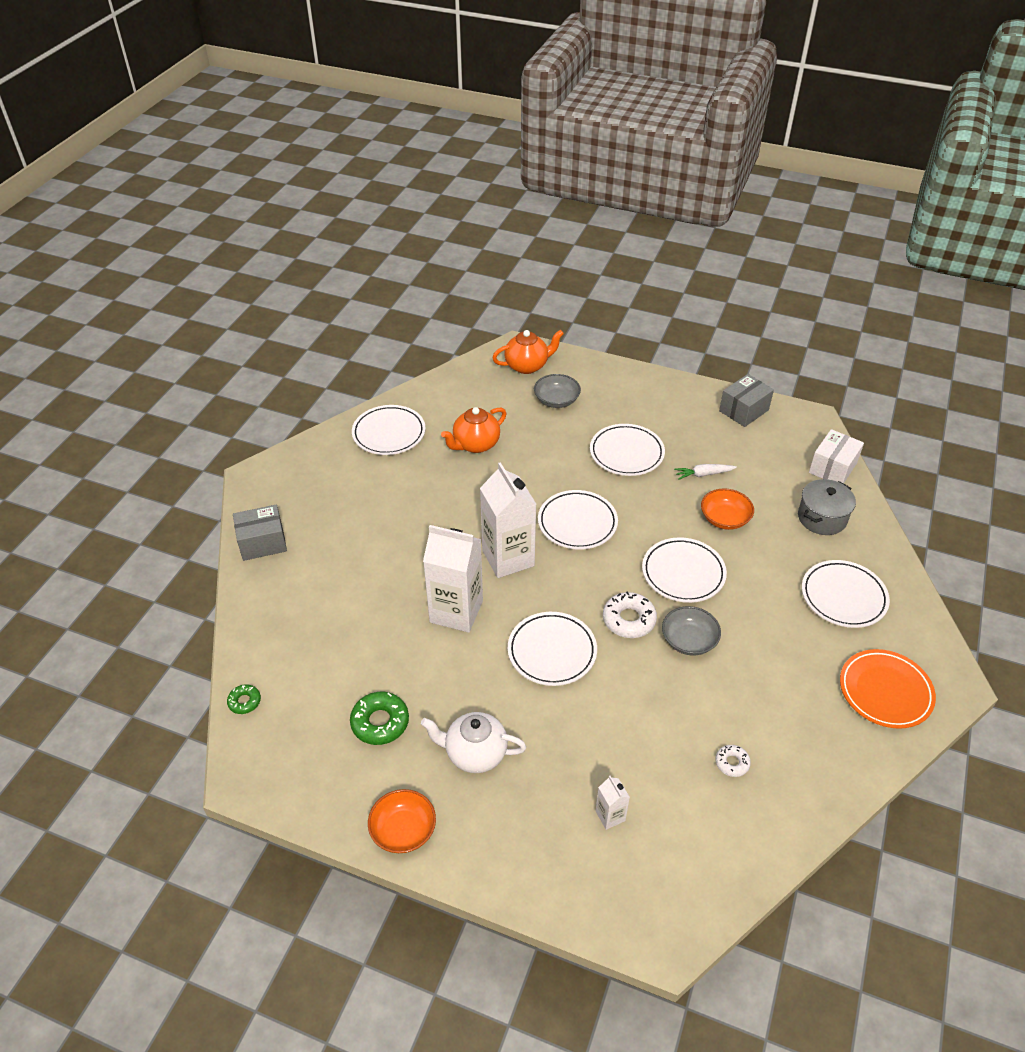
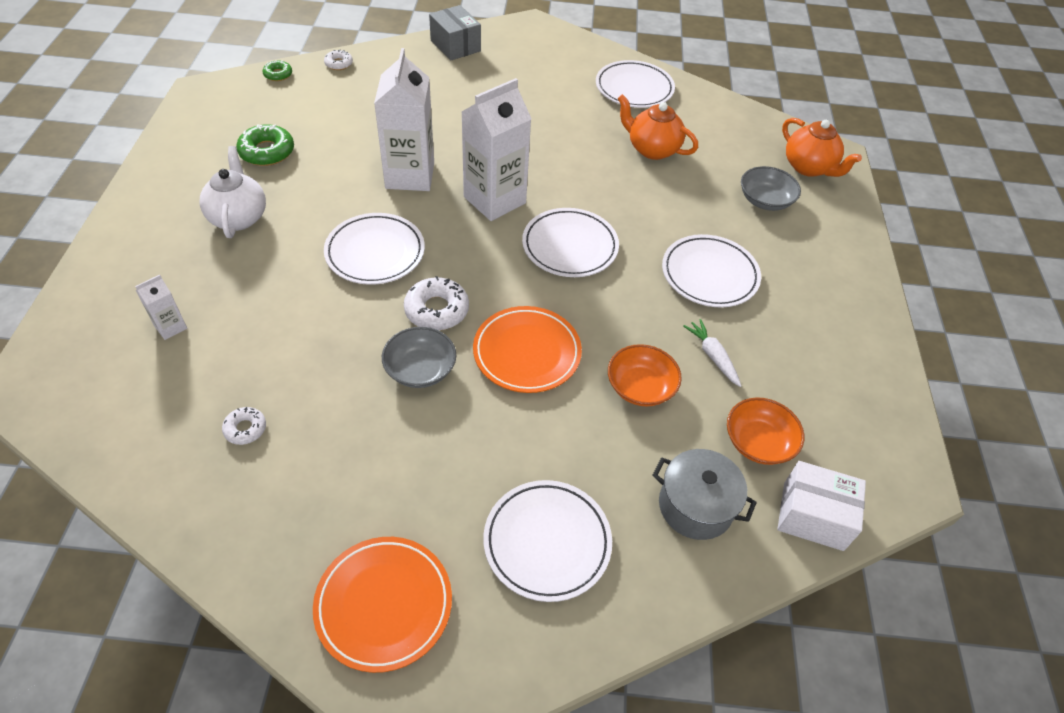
camera: 70 degrees right, 5 degrees up
(249, 644) = (338, 64): none -> white donut
(403, 830) = (153, 187): orange bowl -> orange bowl (758, 442)
(683, 573) = (527, 353): white plate -> orange plate
(743, 410) = (871, 391): grey box -> none

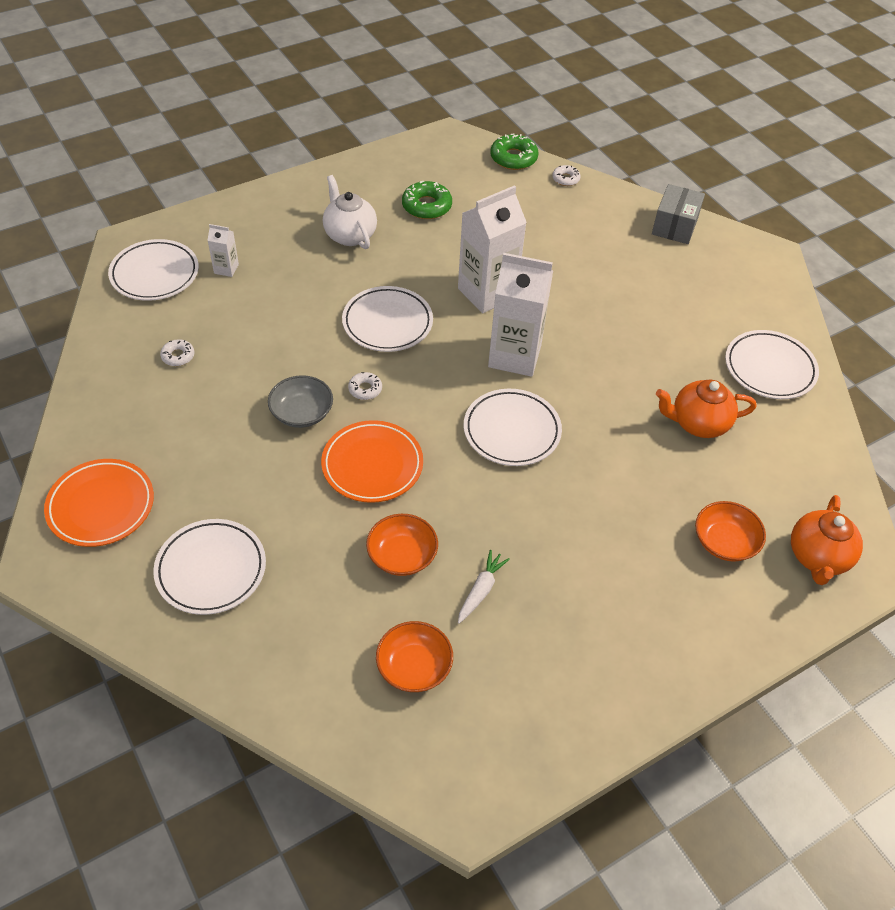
camera: 55 degrees right, 0 degrees up
(238, 217) = (349, 235): white teapot -> white teapot turned 75 degrees counterclockwise
(278, 74) = (513, 158): green donut -> green donut, size x1.74
(437, 310) = (365, 389): white donut -> white donut, size x0.57
(652, 149) = (698, 423): orange teapot -> orange teapot turned 90 degrees counterclockwise
(695, 506) = (313, 649): grey pot -> none
(709, 275) = (577, 543): white plate -> white plate (155, 274)
(765, 200) = (725, 542): grey bowl -> orange bowl
(813, 516) = (368, 741): white box -> none

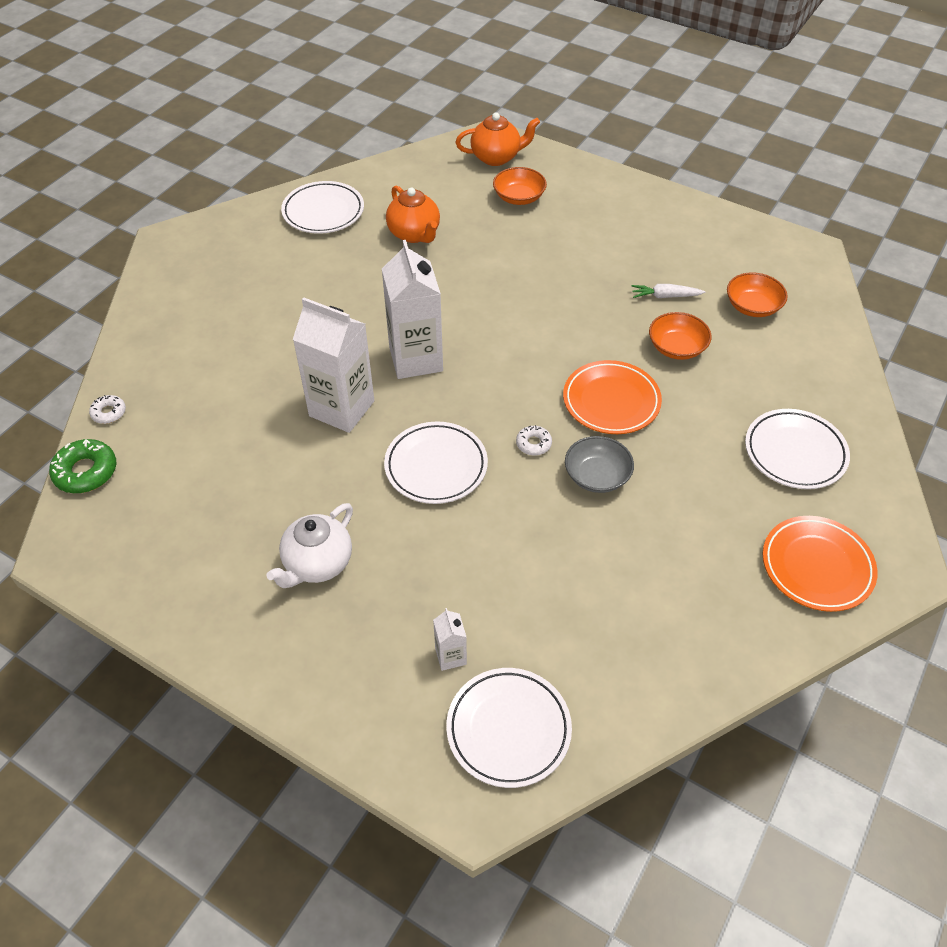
camera: 115 degrees left, 0 degrees up
(178, 356) = (609, 619): white donut -> none
(426, 206) = (223, 515): green donut -> none
(512, 431) = (505, 331): white plate -> none
(674, 226) = (154, 309): grey box -> none

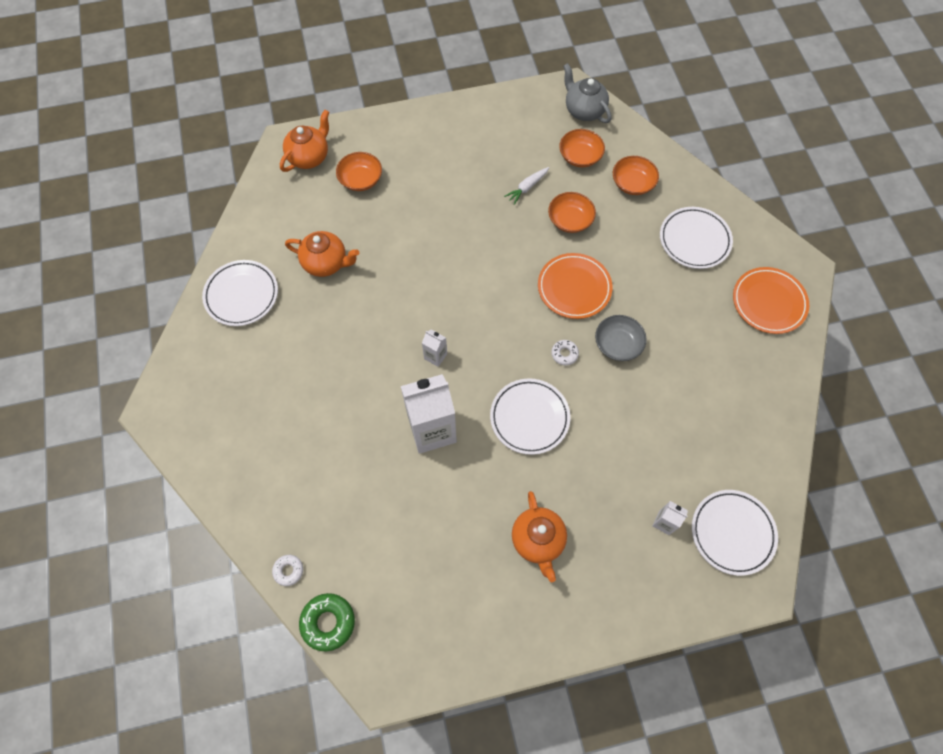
camera: 45 degrees left, 15 degrees up
(317, 564) = (538, 540): white teapot -> orange teapot
(416, 359) = (435, 356): white carton -> white carton, size x0.45
(783, 362) = (632, 183): none -> orange bowl
(803, 274) = (583, 110): none -> grey teapot

